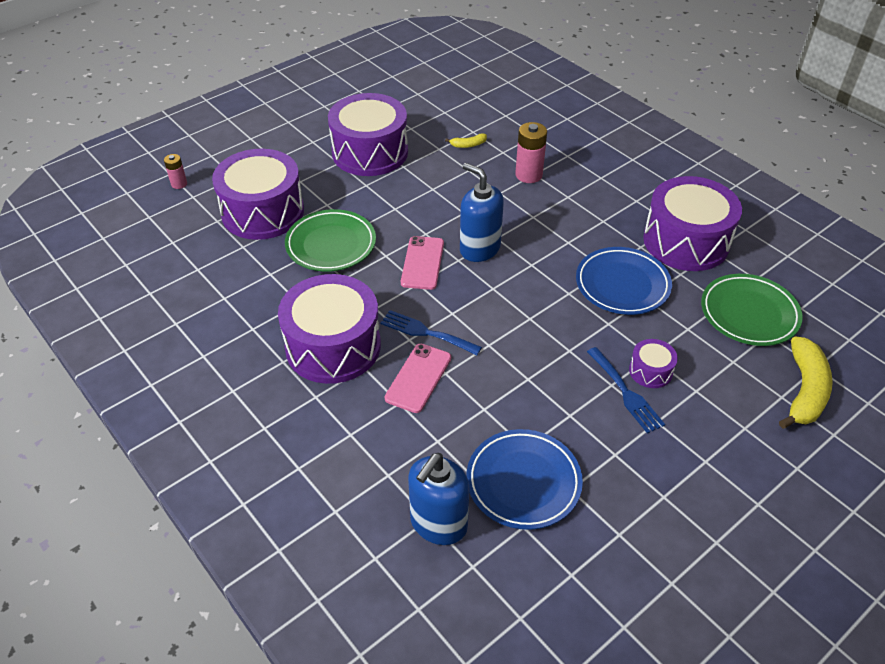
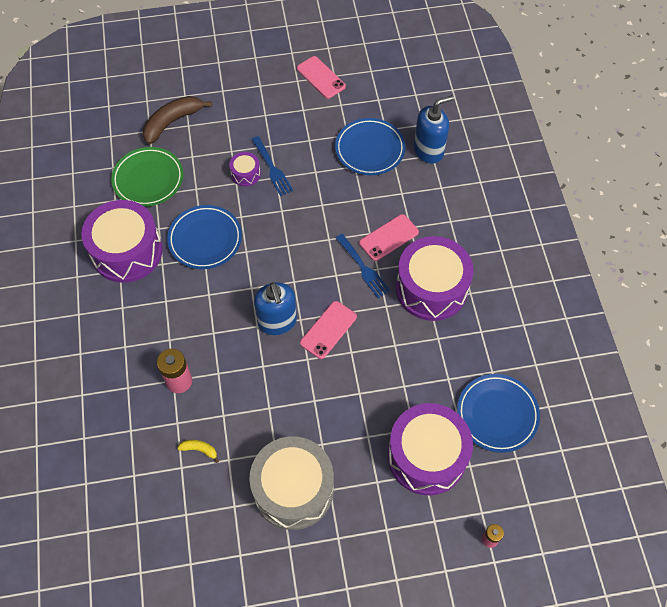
camera: 150 degrees left, 15 degrees up
(204, 265) = (497, 414): none -> blue plate
(331, 244) = (387, 385): green plate -> none
(370, 152) = (293, 489): purple drum -> grey drum
(626, 393) = (272, 168): blue fork -> blue fork turned 150 degrees clockwise
(688, 567) = (320, 77): none -> pink phone
(804, 391) = (172, 122): yellow banana -> brown banana

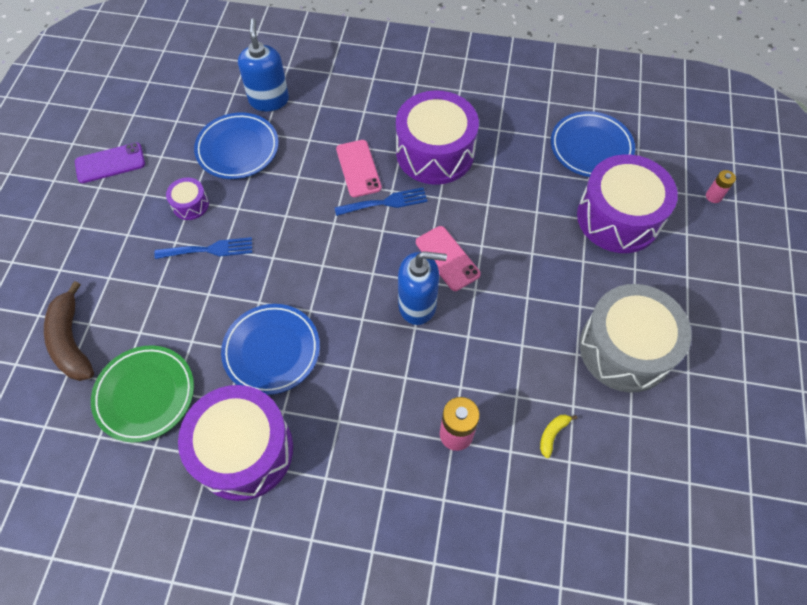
camera: 70 degrees left, 0 degrees up
(245, 174) = (201, 280): purple drum -> purple drum (190, 204)
(320, 77) = (110, 163): pink phone -> purple phone

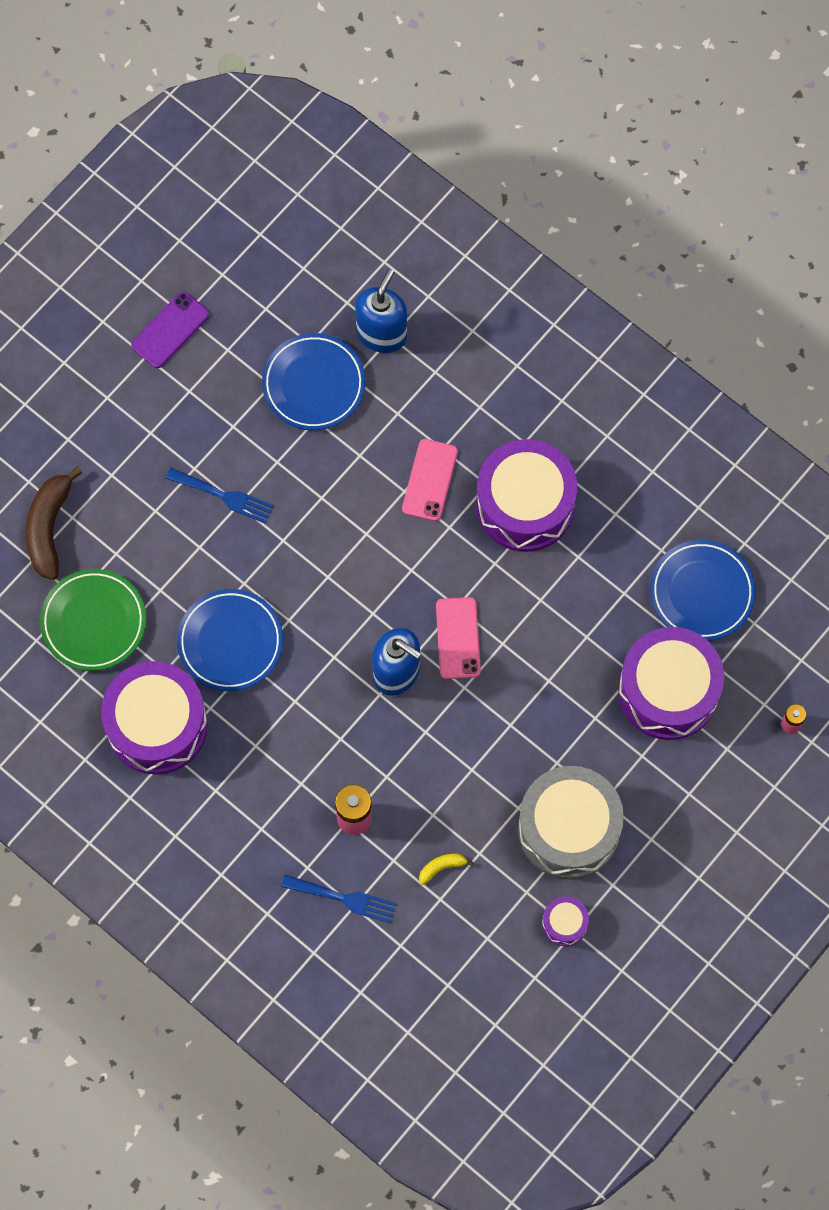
camera: 30 degrees right, 10 degrees up
(110, 163) = (170, 330): purple phone -> purple phone turned 60 degrees counterclockwise
(190, 204) = (230, 430): purple drum -> purple drum (564, 923)
(385, 202) = (434, 538): blue fork -> blue fork (344, 898)

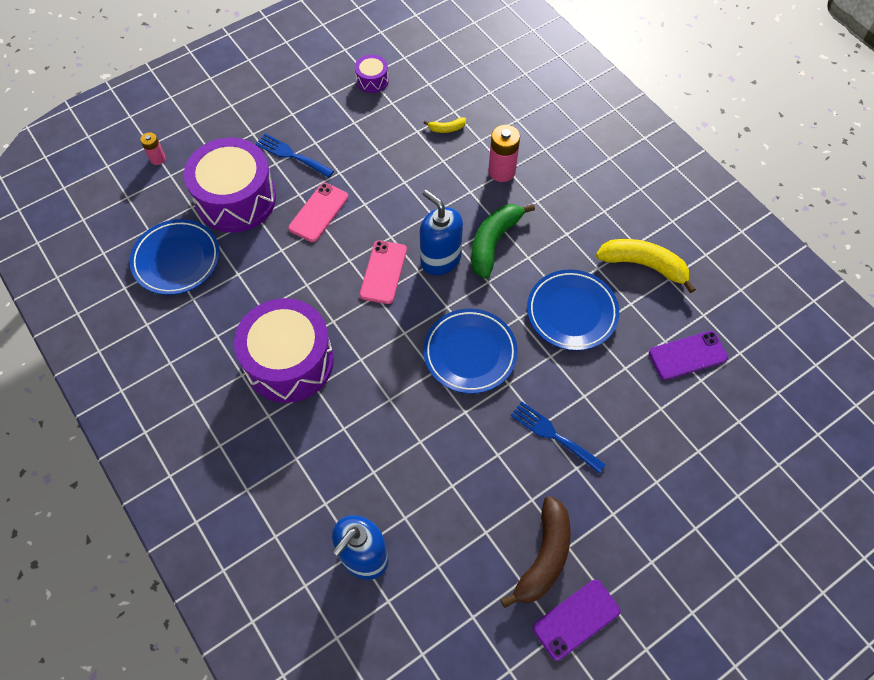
camera: 165 degrees left, 10 degrees down
(49, 528) = (721, 446): brown banana -> brown banana (544, 557)
(93, 622) = (687, 355): green plate -> purple phone
(157, 725) = (643, 265): purple drum -> yellow banana
(314, 384) = (444, 521): blue plate -> blue plate (470, 353)
(340, 711) = (493, 242): none -> green banana
(344, 898) = (522, 125): blue fork -> blue fork (291, 155)
(429, 480) = (364, 403): pink phone -> pink phone (319, 212)
(569, 829) = (347, 131): grey drum -> none

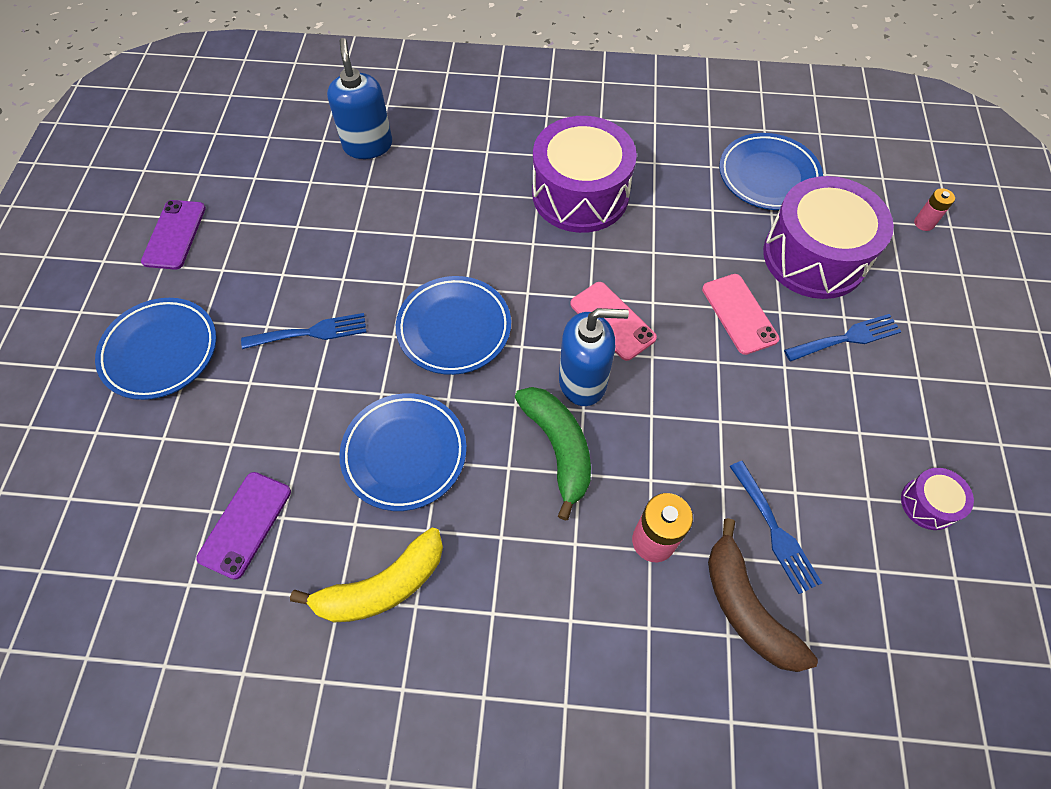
camera: 130 degrees right, 0 degrees up
(446, 128) = (775, 531): yellow banana -> blue fork
(544, 557) = (235, 248): brown banana -> brown banana (746, 607)
(658, 517) = (160, 351): none -> blue plate

